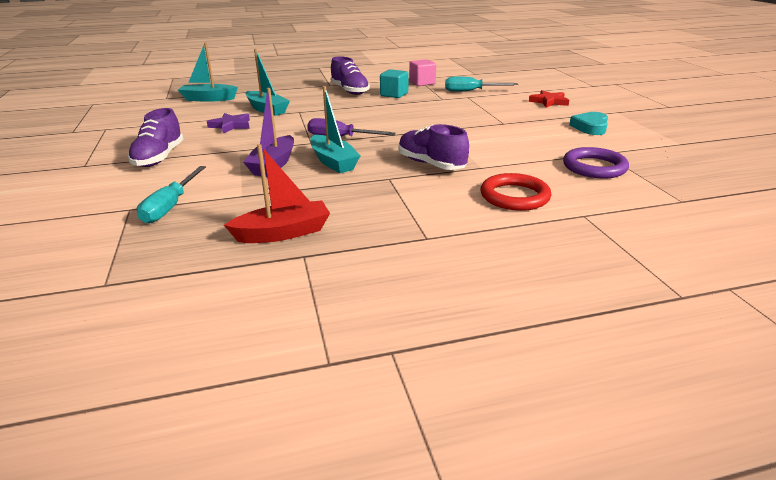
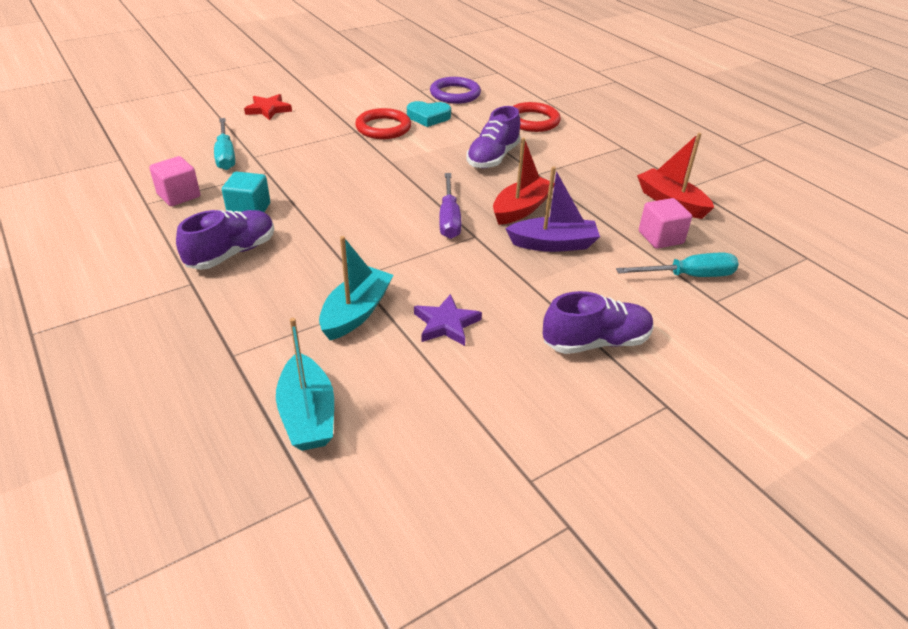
camera: 110 degrees left, 10 degrees up
(233, 209) = (660, 237): none -> pink cube
(333, 162) = (521, 209): turquoise boat -> red boat
(508, 132) = (383, 128): none -> red ring
(590, 127) = (353, 92): turquoise heart -> turquoise heart (428, 117)

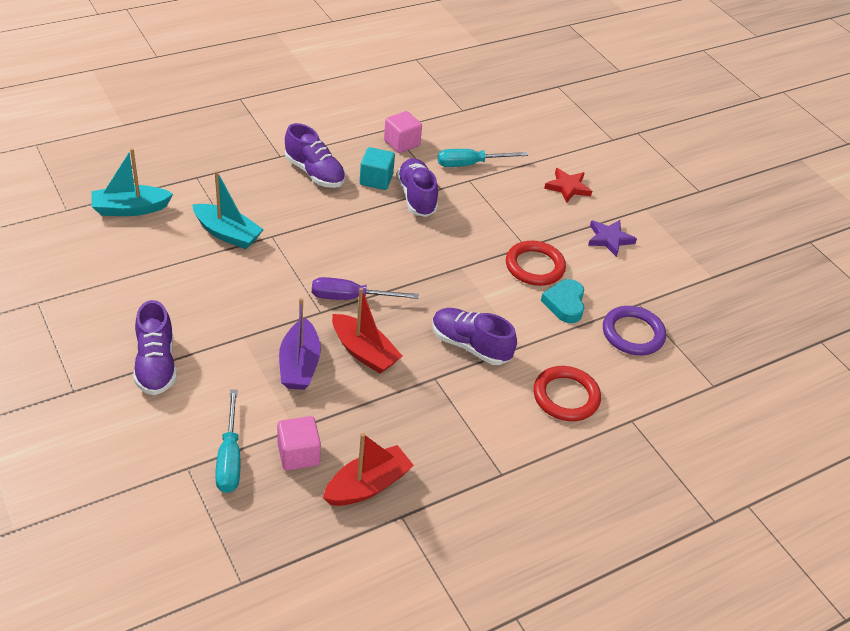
camera: 90 degrees right, 5 degrees up
(282, 185) = (416, 197): none -> purple shoe
(446, 324) = (201, 280): purple star -> purple star (609, 239)

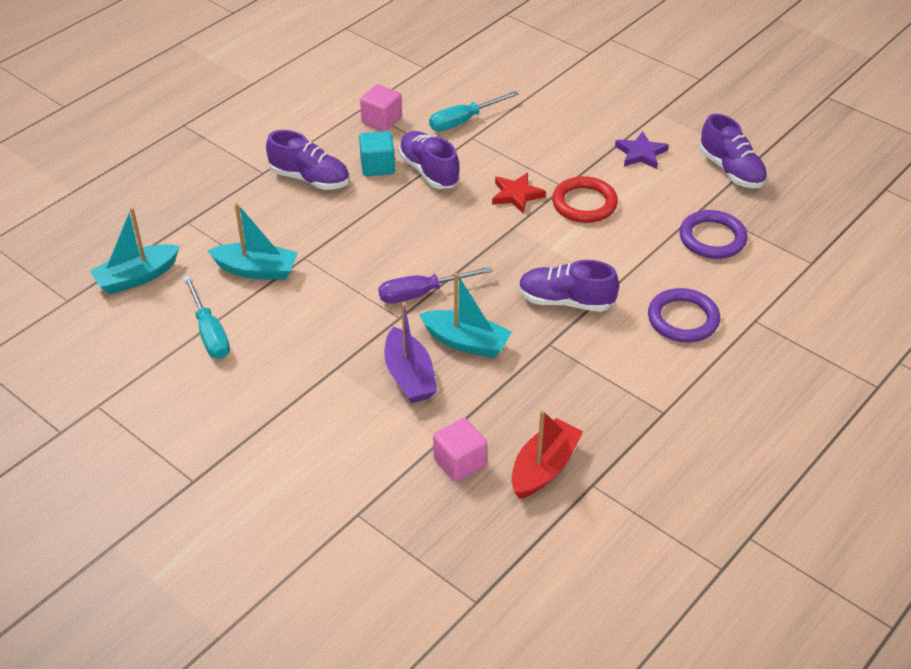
camera: 15 degrees left, 0 degrees up
(156, 364) = (263, 425): purple shoe -> purple shoe (731, 170)
(229, 458) = (394, 490): turquoise screwdriver -> turquoise screwdriver (209, 333)
(364, 352) = (466, 342): red boat -> turquoise boat
(565, 304) = (633, 231): turquoise heart -> none
(566, 396) = (683, 319): red ring -> purple ring
(567, 187) = (573, 115): red star -> red star (516, 195)

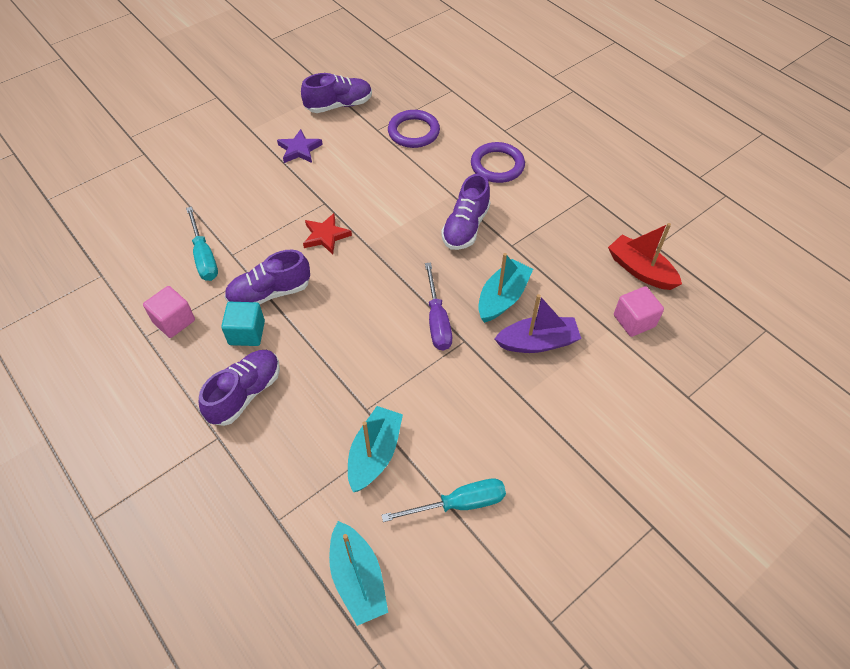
camera: 80 degrees left, 10 degrees up
(584, 203) = (351, 195): red ring -> none

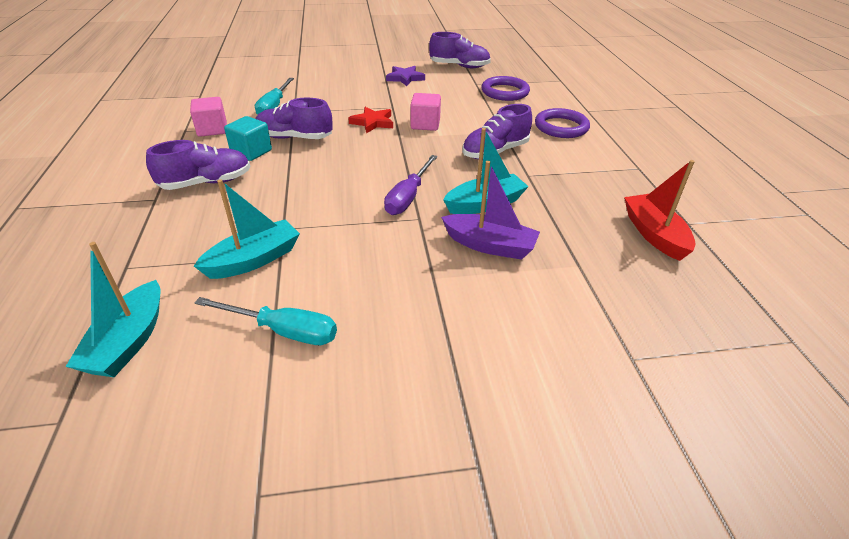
camera: 30 degrees right, 15 degrees down
(634, 321) = (614, 269): pink cube -> pink cube (425, 124)

